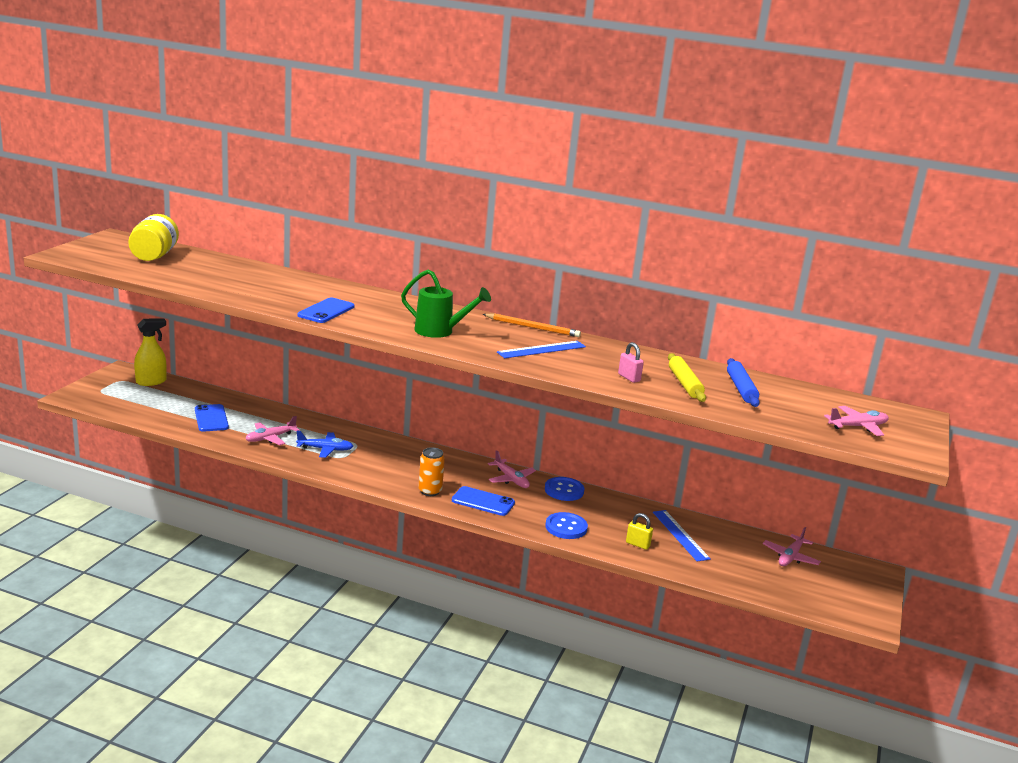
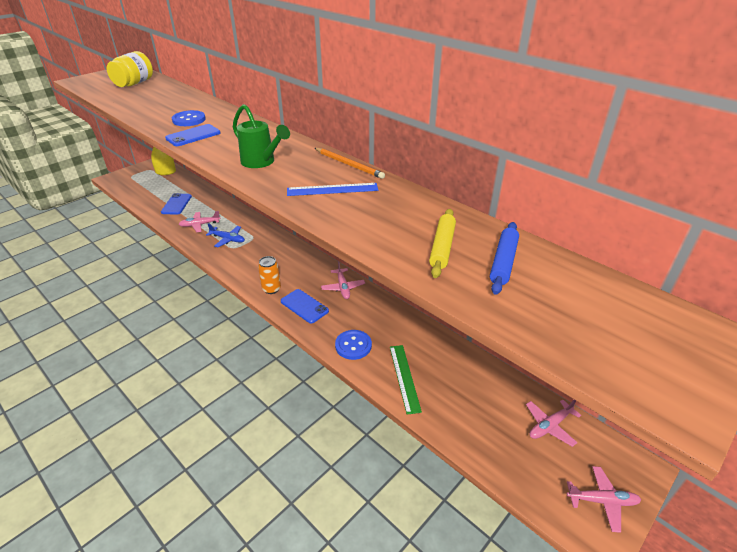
camera: 25 degrees right, 15 degrees up
(564, 490) = (378, 306): blue button -> blue button (189, 120)
(629, 378) = (387, 232): pink padlock -> none
(637, 544) = (404, 377): yellow padlock -> green ruler
(680, 535) = (451, 374): blue ruler -> none
(858, 427) = (620, 344): pink plane -> pink plane (602, 501)

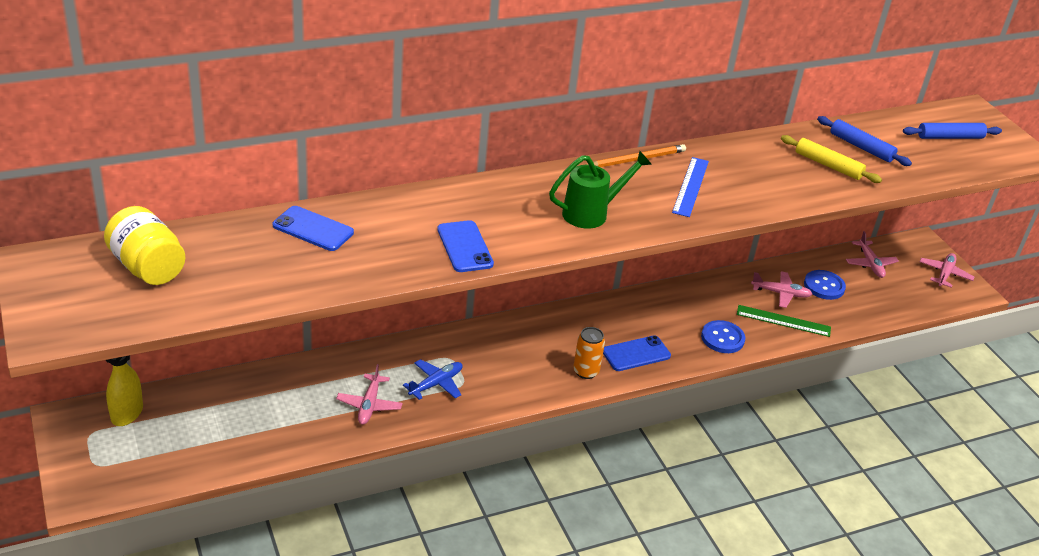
camera: 70 degrees left, 0 degrees up
(176, 204) = (275, 419): blue phone -> blue phone (313, 229)
(189, 120) = (396, 240): blue button -> blue button (824, 286)
(343, 287) = (617, 313): pink plane -> pink plane (781, 293)
(617, 324) = (950, 137): none -> blue rolling pin

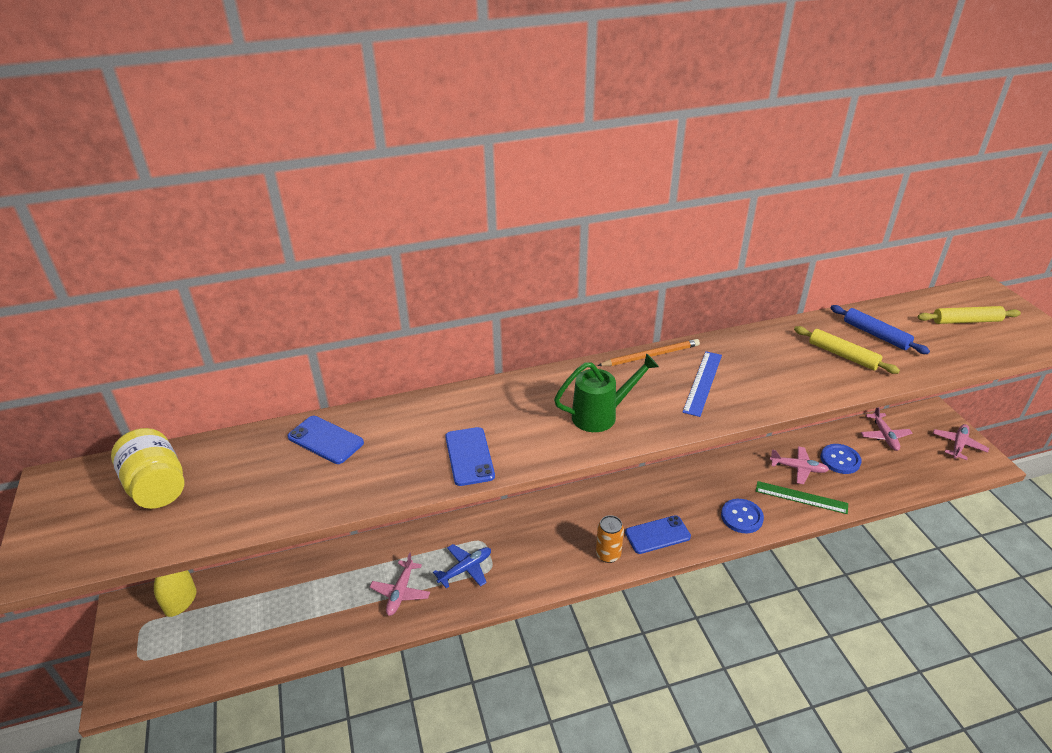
camera: 10 degrees right, 0 degrees up
(950, 137) = (966, 321): blue rolling pin -> yellow rolling pin

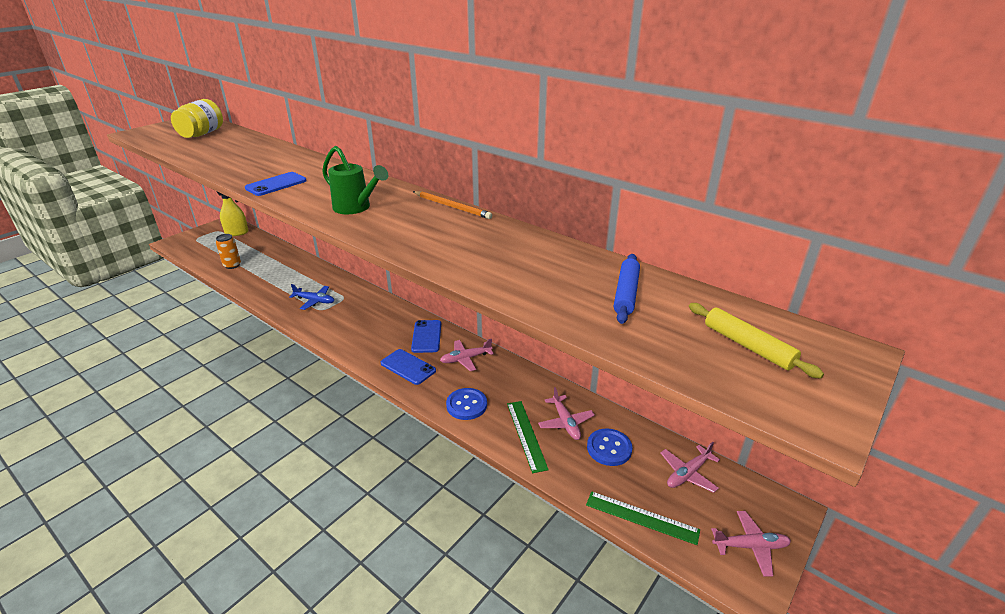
camera: 55 degrees right, 5 degrees down
(325, 440) = (264, 151): blue phone -> blue phone (426, 336)
(400, 592) = (281, 287): pink plane -> pink plane (465, 359)
(608, 554) = (369, 351): orange can -> orange can (232, 265)
(702, 383) = (437, 232): blue ruler -> none
(842, 355) = (560, 282): yellow rolling pin -> none
(915, 479) = (641, 517): none -> green ruler

